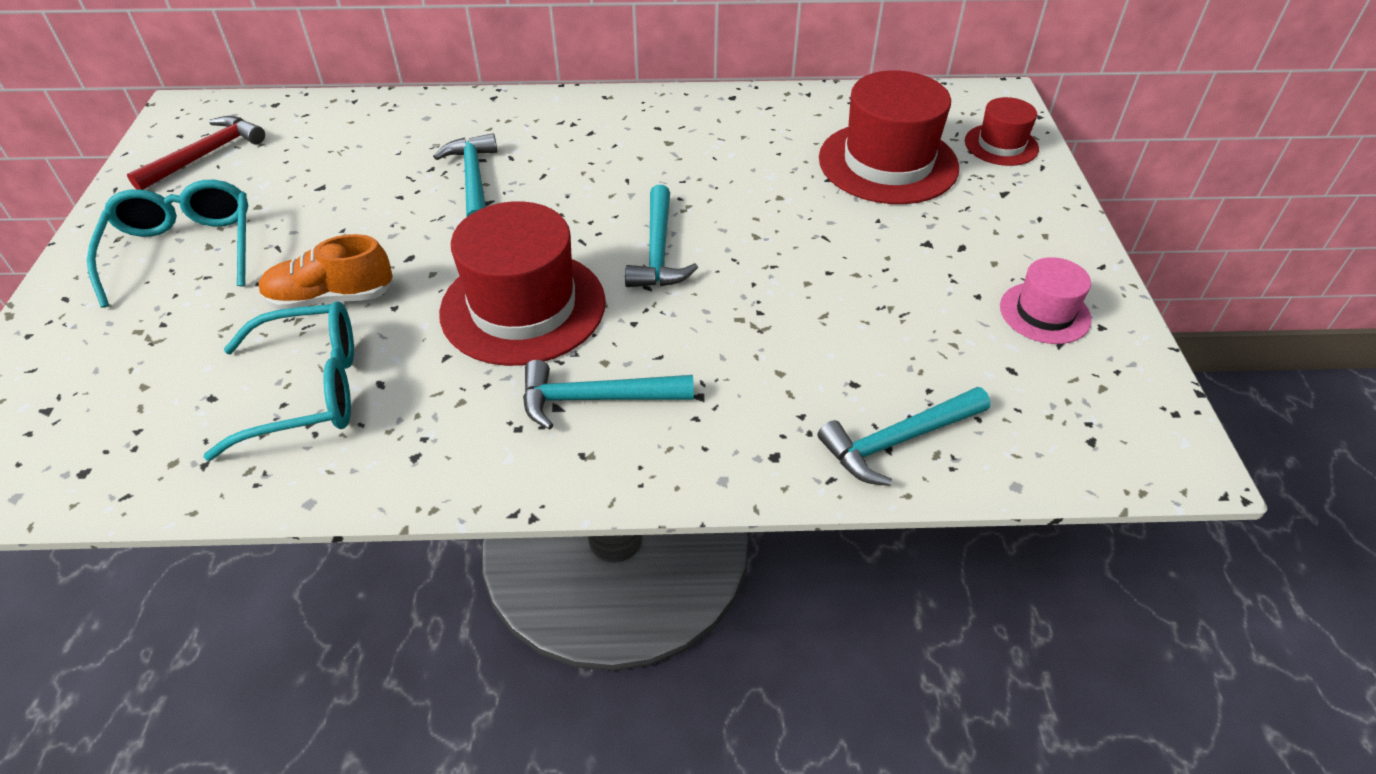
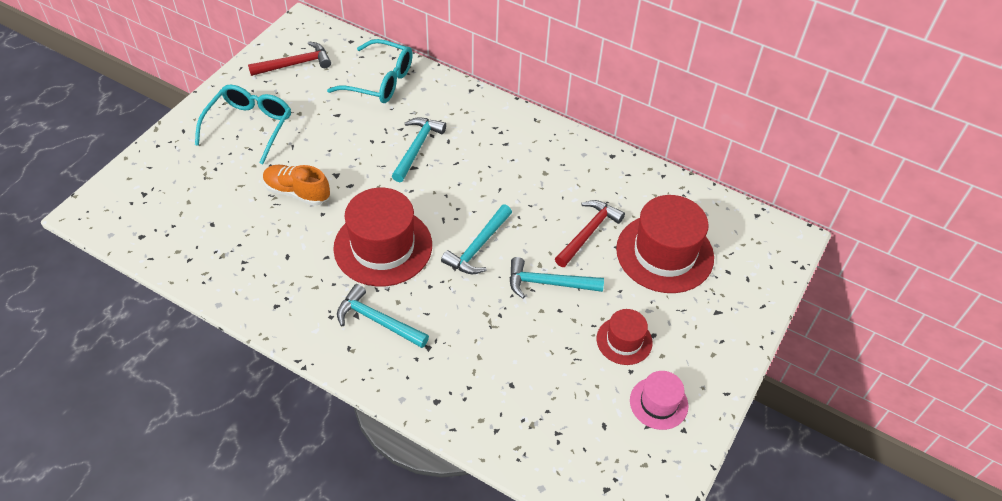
camera: 30 degrees right, 5 degrees up
(307, 391) = (253, 243): turquoise glasses -> turquoise glasses (379, 81)
(781, 179) = (588, 233): none -> red hammer
(898, 441) = (504, 429): turquoise hammer -> turquoise hammer (548, 283)
(1001, 145) = (752, 276): red hat -> red hat (624, 341)

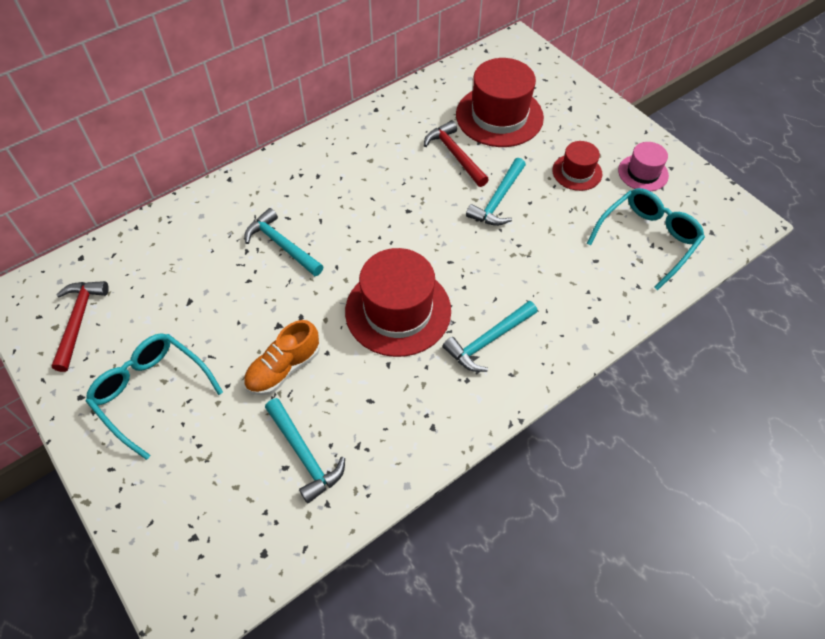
camera: 65 degrees left, 5 degrees up
(379, 81) = (163, 249): turquoise glasses -> turquoise glasses (647, 240)
(478, 247) = (434, 236): turquoise hammer -> turquoise hammer (304, 454)

